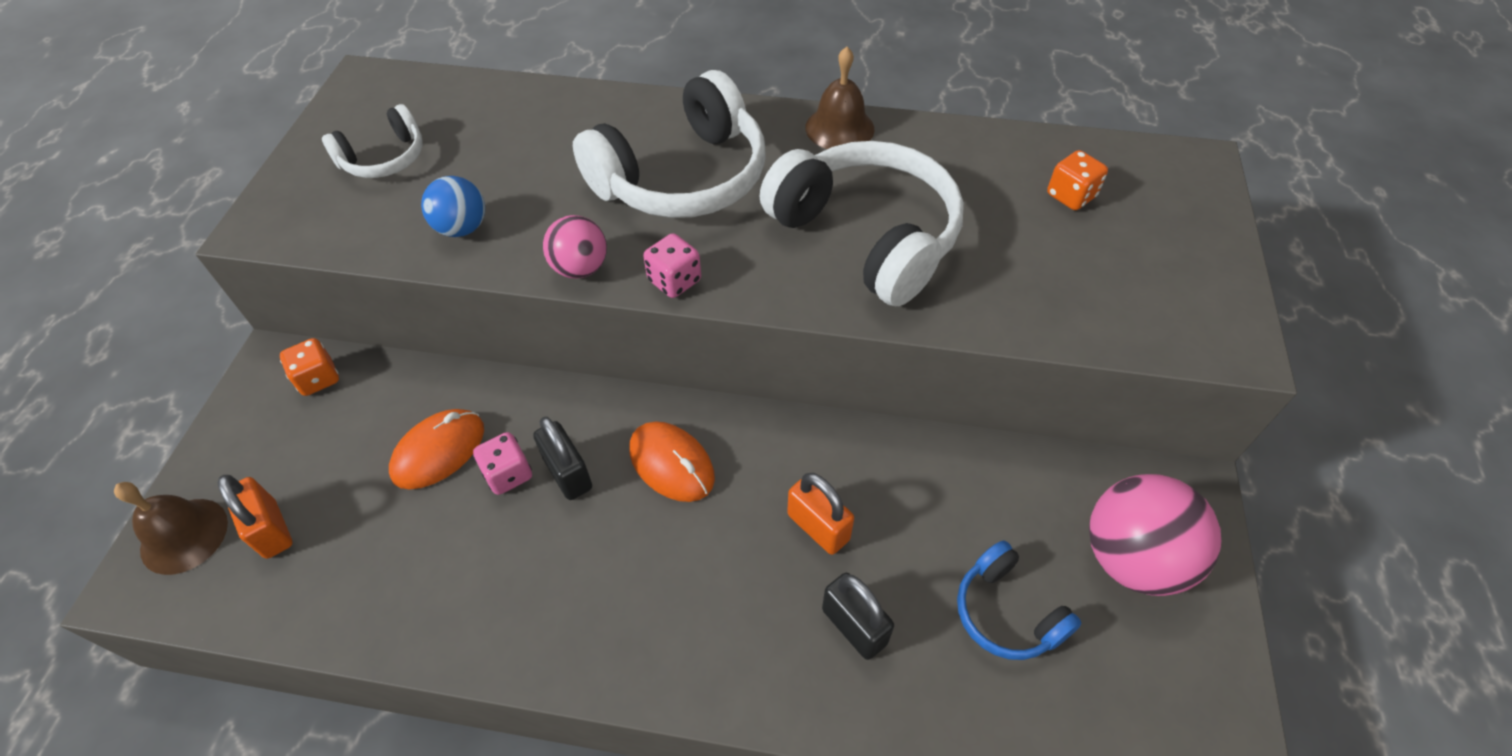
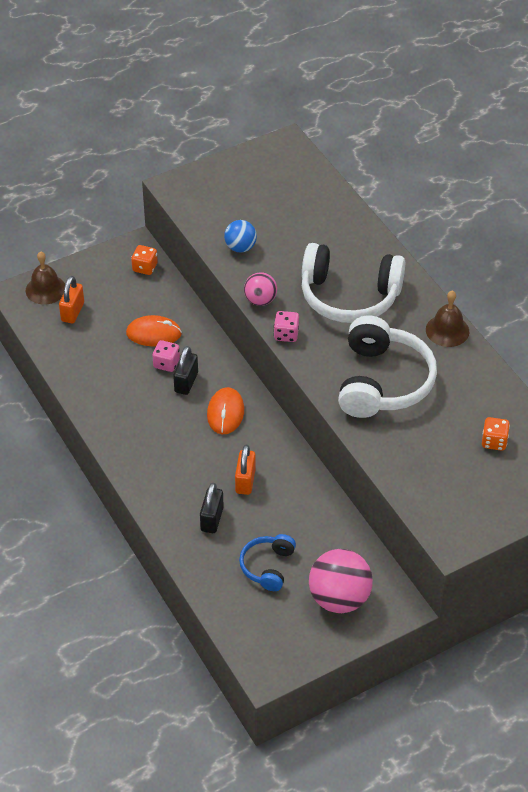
camera: 50 degrees right, 5 degrees down
(384, 158) = (249, 191): white headphones -> none

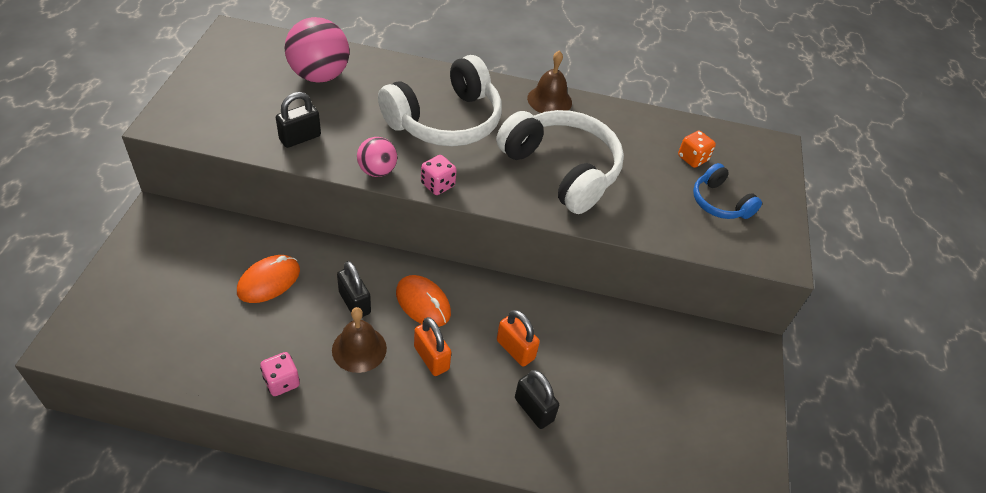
camera: 55 degrees left, 0 degrees up
(45, 289) = (97, 318): brown bell -> brown bell (359, 349)
(72, 312) = (156, 319): orange padlock -> orange padlock (431, 358)
(145, 267) = (187, 227): orange dice -> none
(166, 363) = (315, 299): pink dice -> pink dice (282, 382)
(240, 247) = (300, 138): blue ball -> black padlock
(267, 566) = (629, 410): blue headphones -> blue headphones (719, 203)
(339, 598) = (710, 385): pink ball -> pink ball (319, 75)

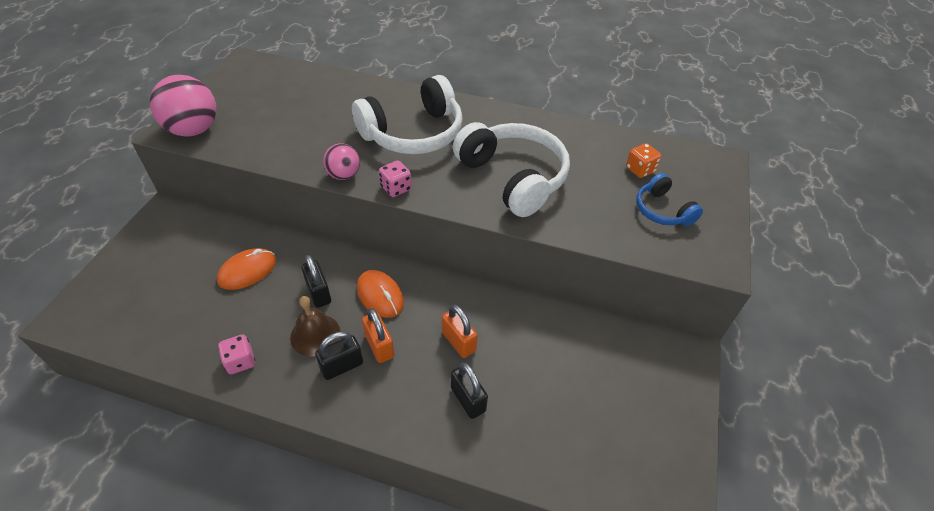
camera: 10 degrees right, 0 degrees up
(300, 138) = (282, 146): black padlock -> black padlock (342, 366)
(319, 75) = (310, 95): pink ball -> pink ball (193, 130)
(549, 100) = (511, 117): brown bell -> none

